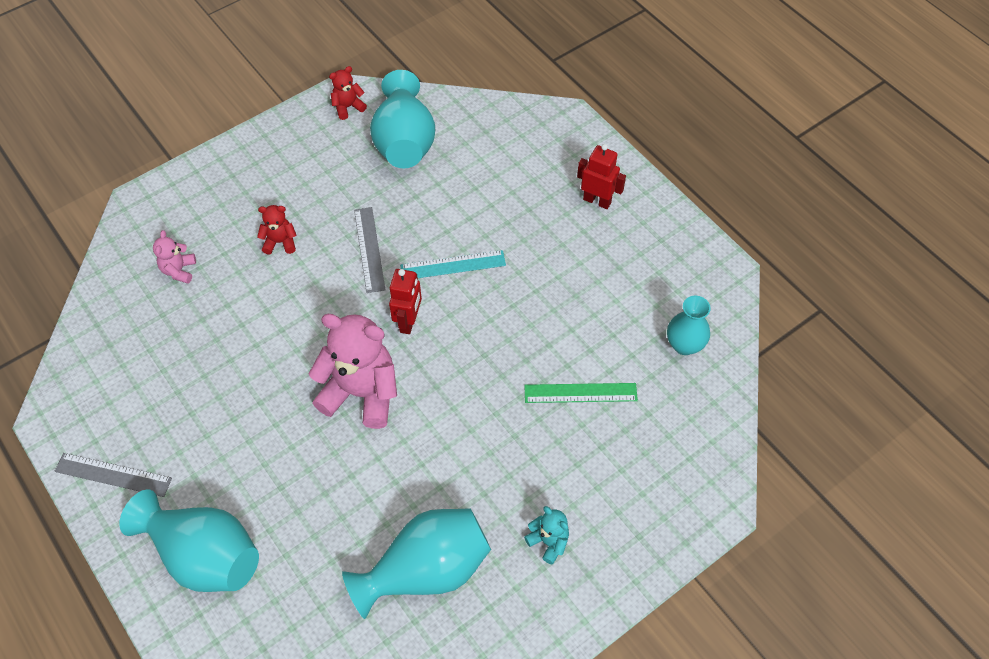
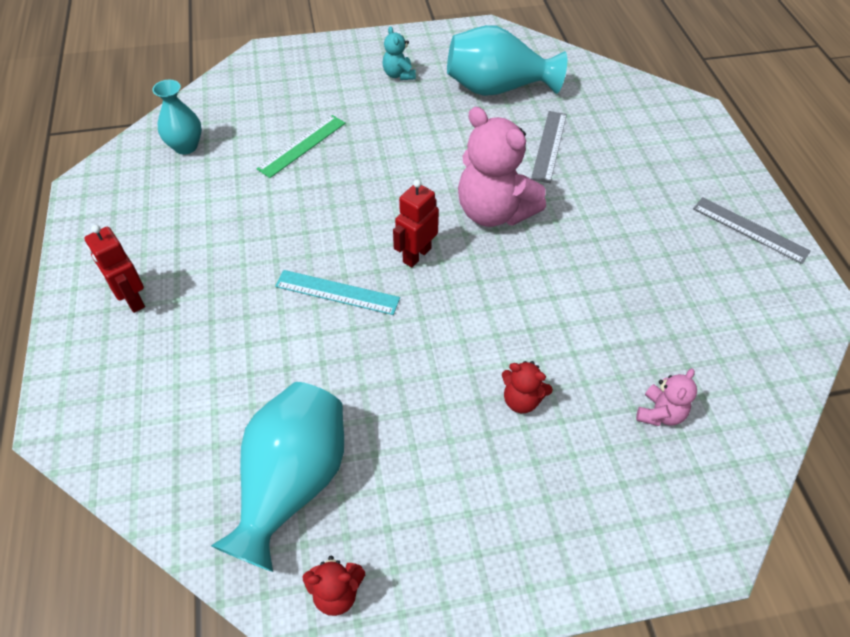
camera: 155 degrees left, 5 degrees down
(204, 555) = (671, 150): turquoise vase -> none
(369, 249) = (418, 347): grey ruler -> grey ruler (549, 146)
(580, 393) = (302, 146): green ruler -> green ruler turned 75 degrees counterclockwise

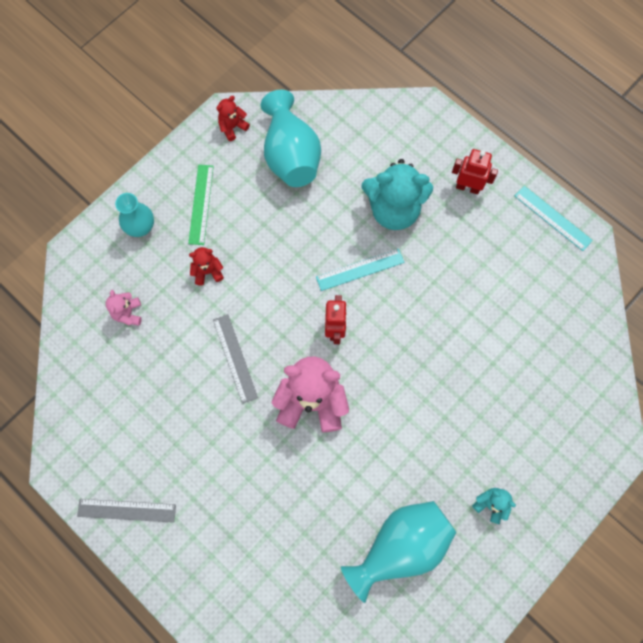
camera: 145 degrees right, 20 degrees up
(92, 219) = (553, 218): none -> turquoise ruler
(186, 146) = (565, 312): turquoise vase -> turquoise vase (141, 227)
(236, 328) = (393, 210): none -> turquoise teddy bear
(302, 146) = (489, 370): green ruler -> green ruler (201, 204)
(549, 146) = (315, 501): grey ruler -> grey ruler (235, 358)

